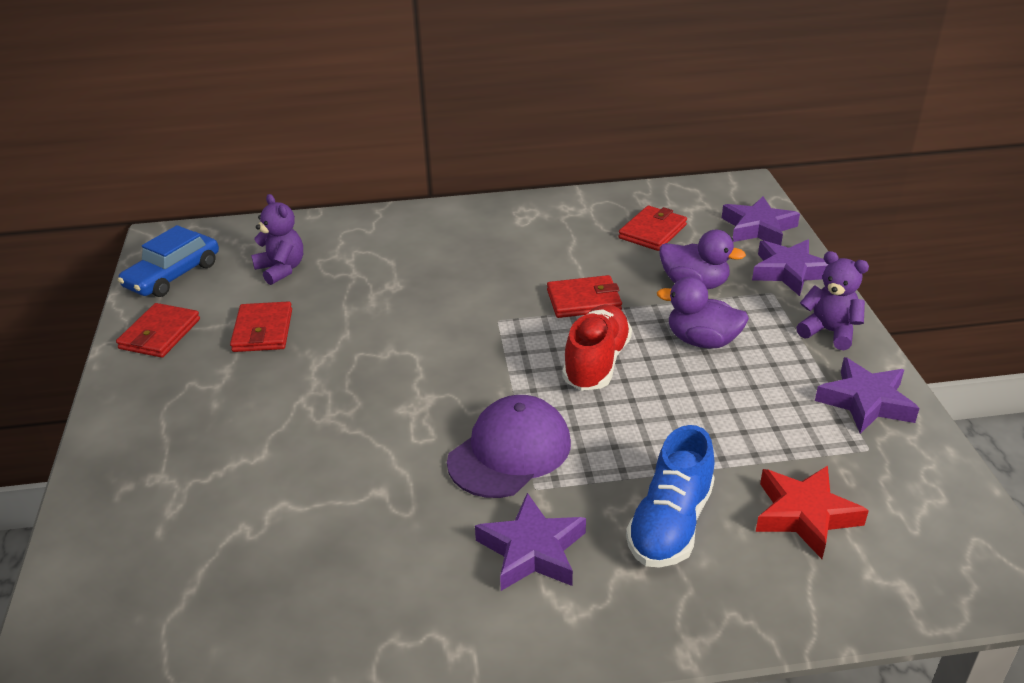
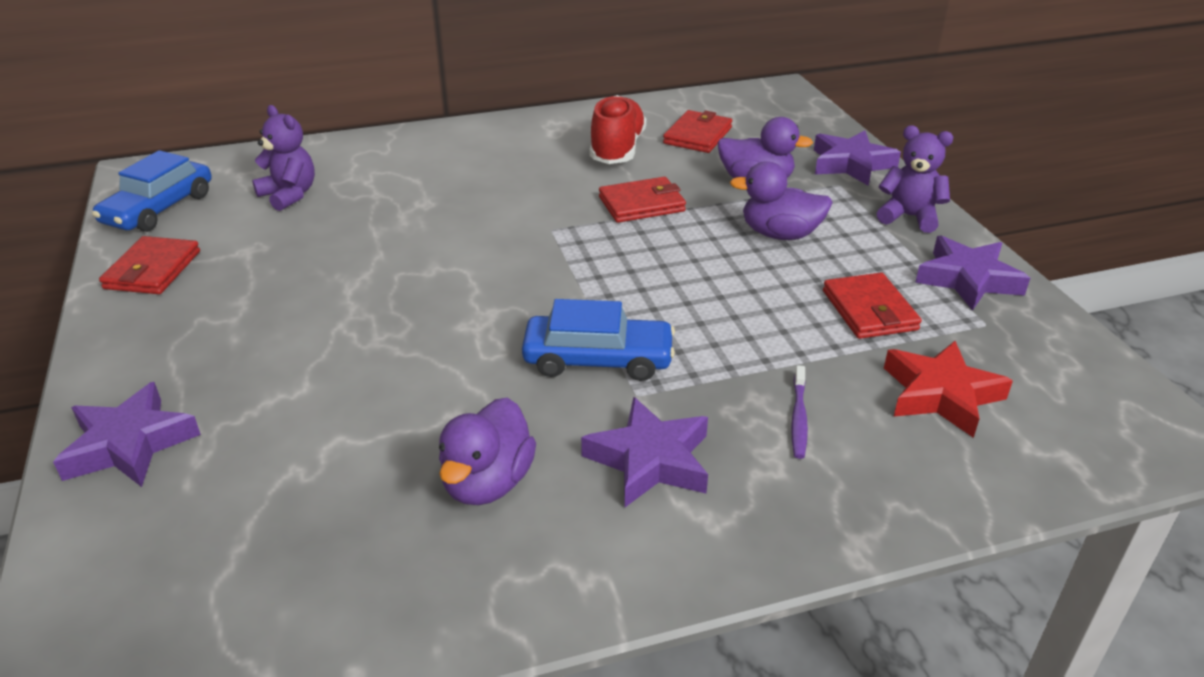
camera: 10 degrees left, 0 degrees up
(263, 330) = (279, 258): red wallet -> red wallet (869, 310)
(393, 556) = (487, 483): none -> purple duck
(510, 452) = (598, 360): purple cap -> blue car
(596, 363) = (672, 263): red shoe -> red shoe (617, 149)
(670, 524) = (798, 417): blue shoe -> purple toothbrush
(758, 228) = (806, 126): purple star -> purple star (129, 444)

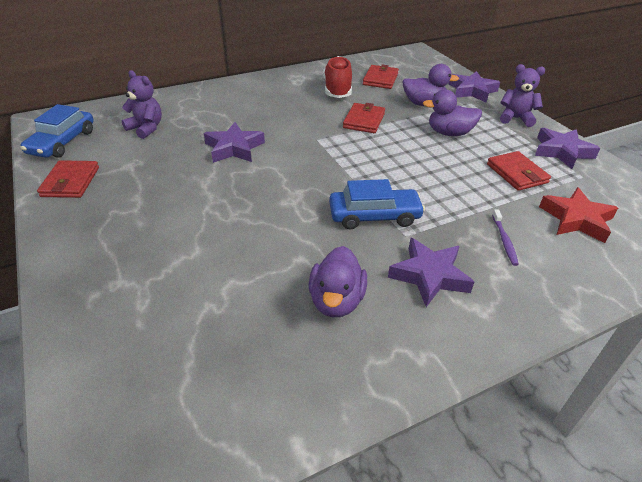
camera: 10 degrees left, 5 degrees up
(129, 444) = (90, 300): purple star -> purple star (234, 148)
(641, 204) = (364, 120): red wallet -> red wallet turned 45 degrees counterclockwise

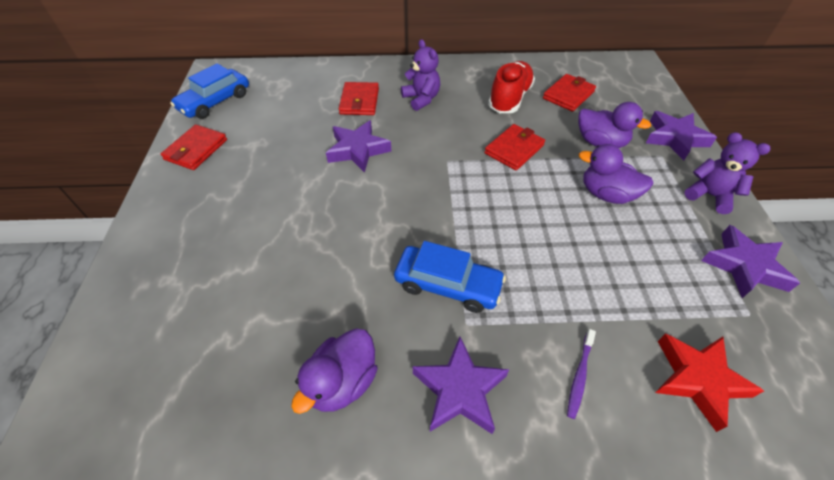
camera: 25 degrees right, 10 degrees up
(146, 128) = (292, 104): purple teddy bear -> purple teddy bear (421, 99)
(517, 173) = (658, 281): red wallet -> red wallet (359, 101)

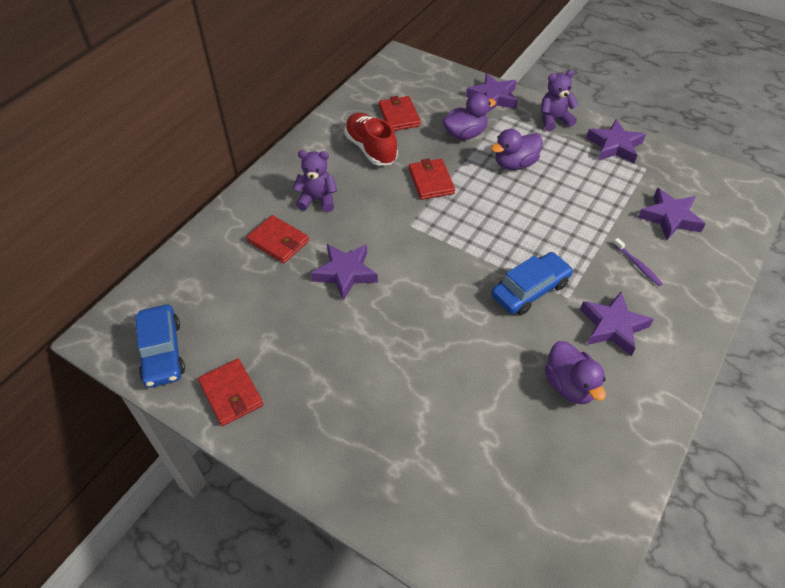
camera: 55 degrees left, 0 degrees up
(698, 379) = (670, 218): red star -> purple star

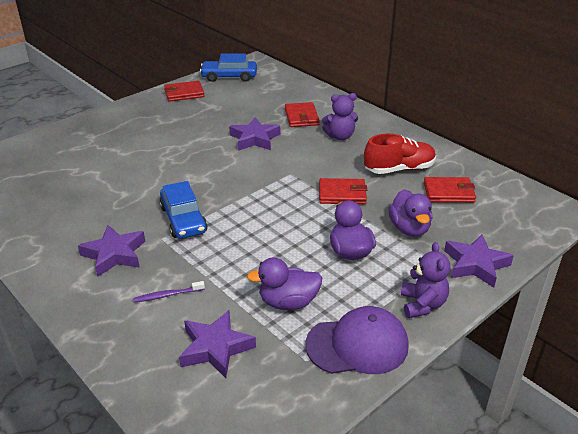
camera: 105 degrees right, 15 degrees down
(278, 241) = (301, 117): red wallet -> red wallet turned 60 degrees counterclockwise
(317, 200) = (340, 136): purple teddy bear -> purple teddy bear turned 60 degrees clockwise
(570, 385) = (83, 215): purple duck -> purple duck (288, 302)
(614, 146) = (357, 345): purple star -> purple cap

